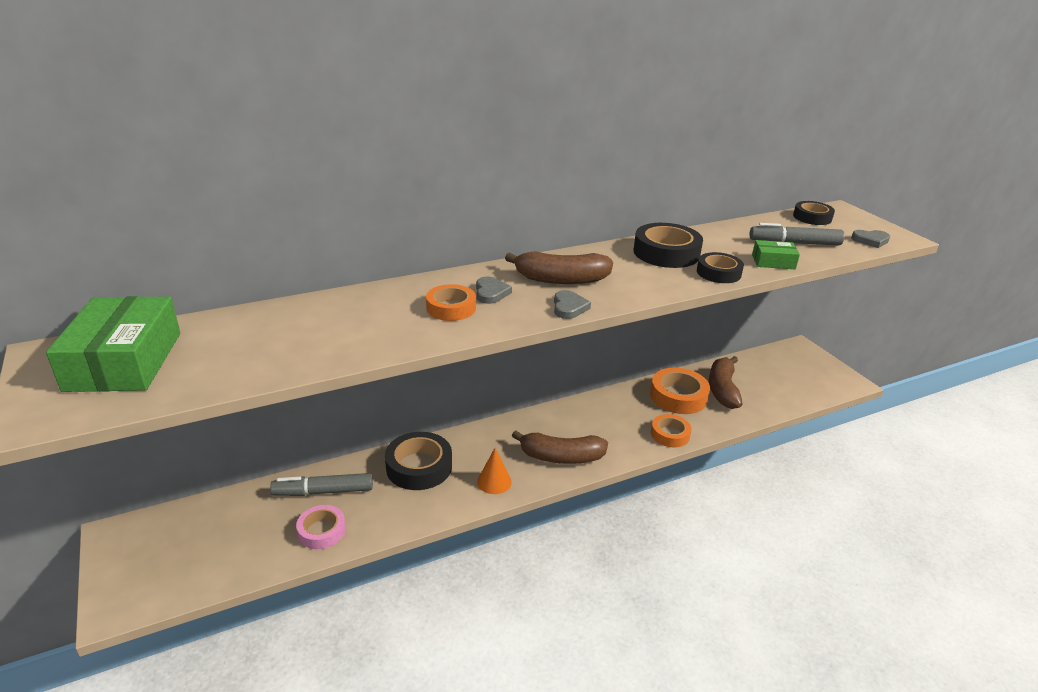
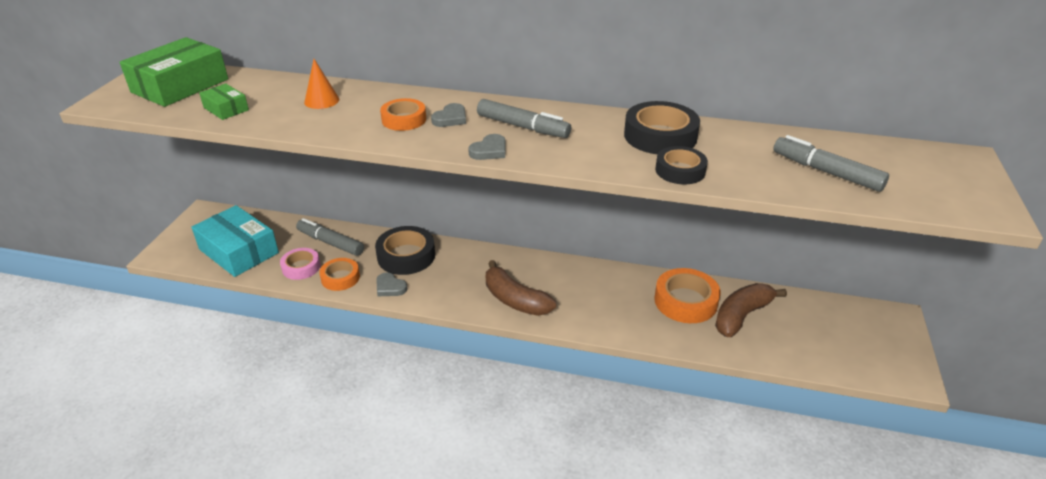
camera: 40 degrees right, 5 degrees up
(222, 552) = (238, 251): none -> turquoise box
(494, 482) = (443, 292): orange cone -> orange cone (321, 100)
(561, 279) = (522, 127): brown banana -> grey marker
(670, 434) = (632, 328): orange tape -> orange tape (340, 278)
(773, 262) = (762, 181): green box -> green box (226, 109)
(812, 217) = (906, 154): black tape -> none
(870, 240) = (939, 201): grey heart -> grey heart (390, 287)

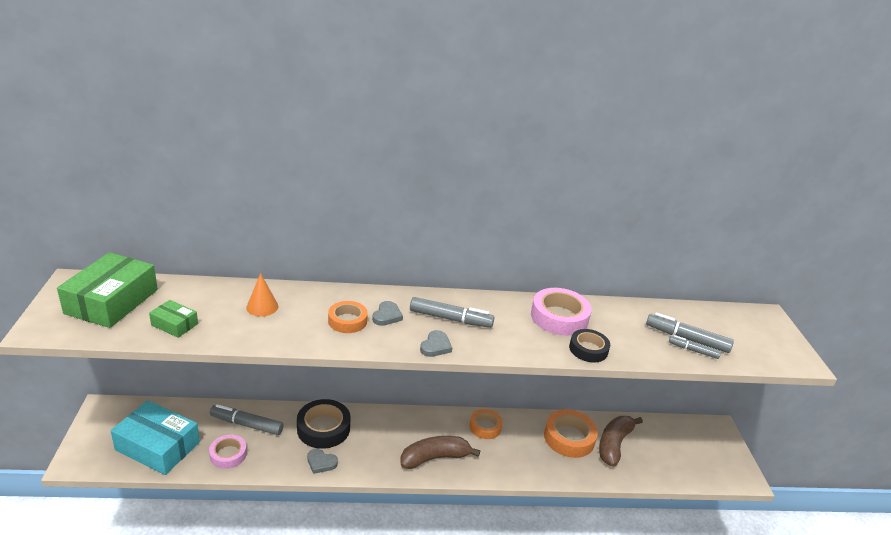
camera: 20 degrees left, 5 degrees down
(340, 278) = (271, 460): orange tape -> orange tape (485, 427)
(515, 300) = (435, 458): brown banana -> brown banana turned 135 degrees clockwise
(660, 136) = (559, 317): black tape -> pink tape
(828, 185) = (693, 350): none -> grey marker

